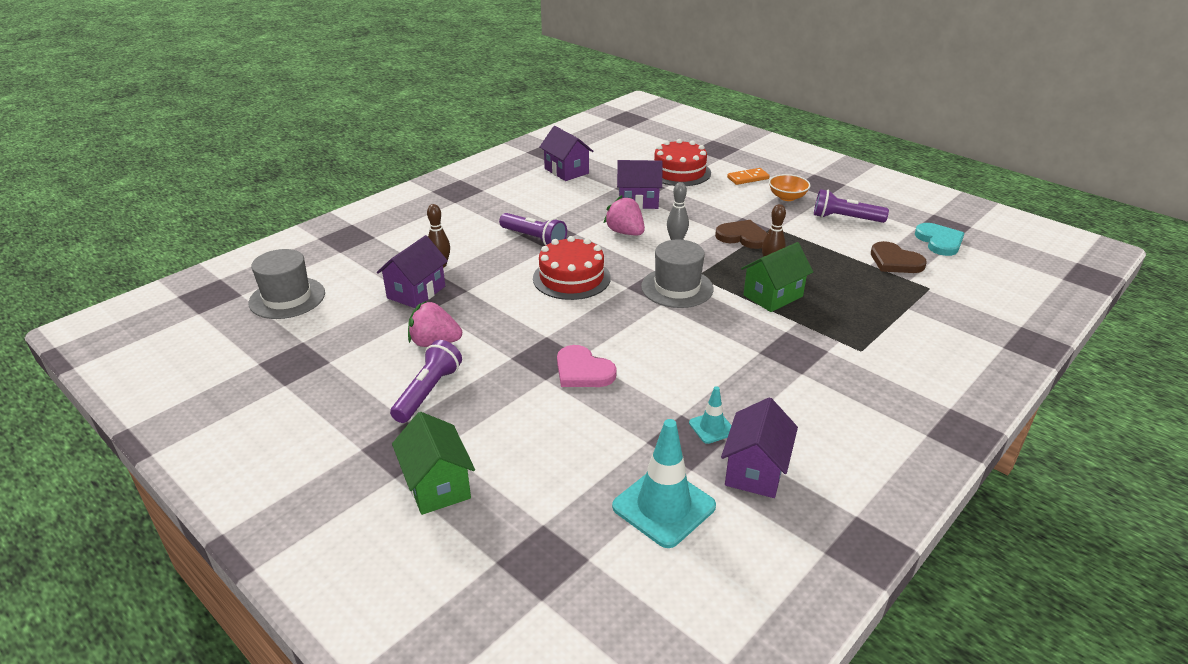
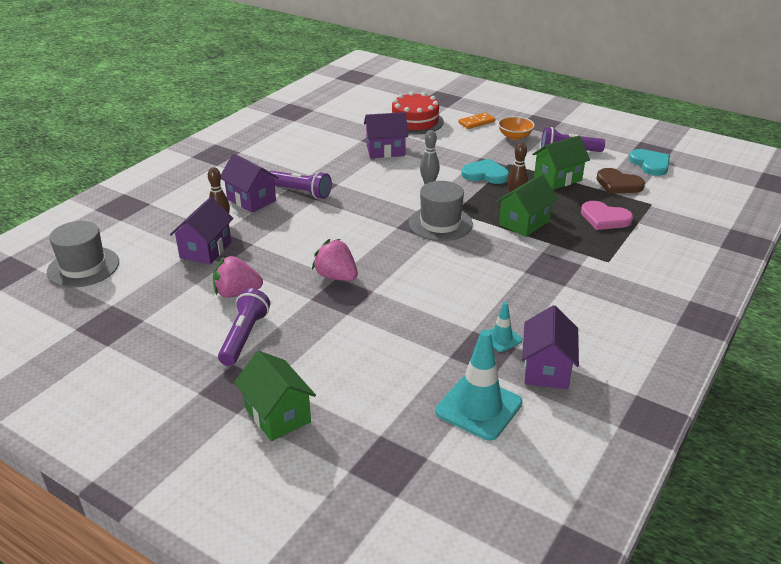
camera: 10 degrees left, 0 degrees up
(566, 171) = (312, 128): purple house -> purple house (251, 200)
(571, 278) = (345, 224): red cake -> none
(583, 371) = (378, 303): pink heart -> pink heart (604, 218)
(625, 232) = (381, 179): pink strawberry -> pink strawberry (336, 277)
(742, 237) = (485, 174): brown heart -> turquoise heart
(825, 249) = (557, 179): none -> green house

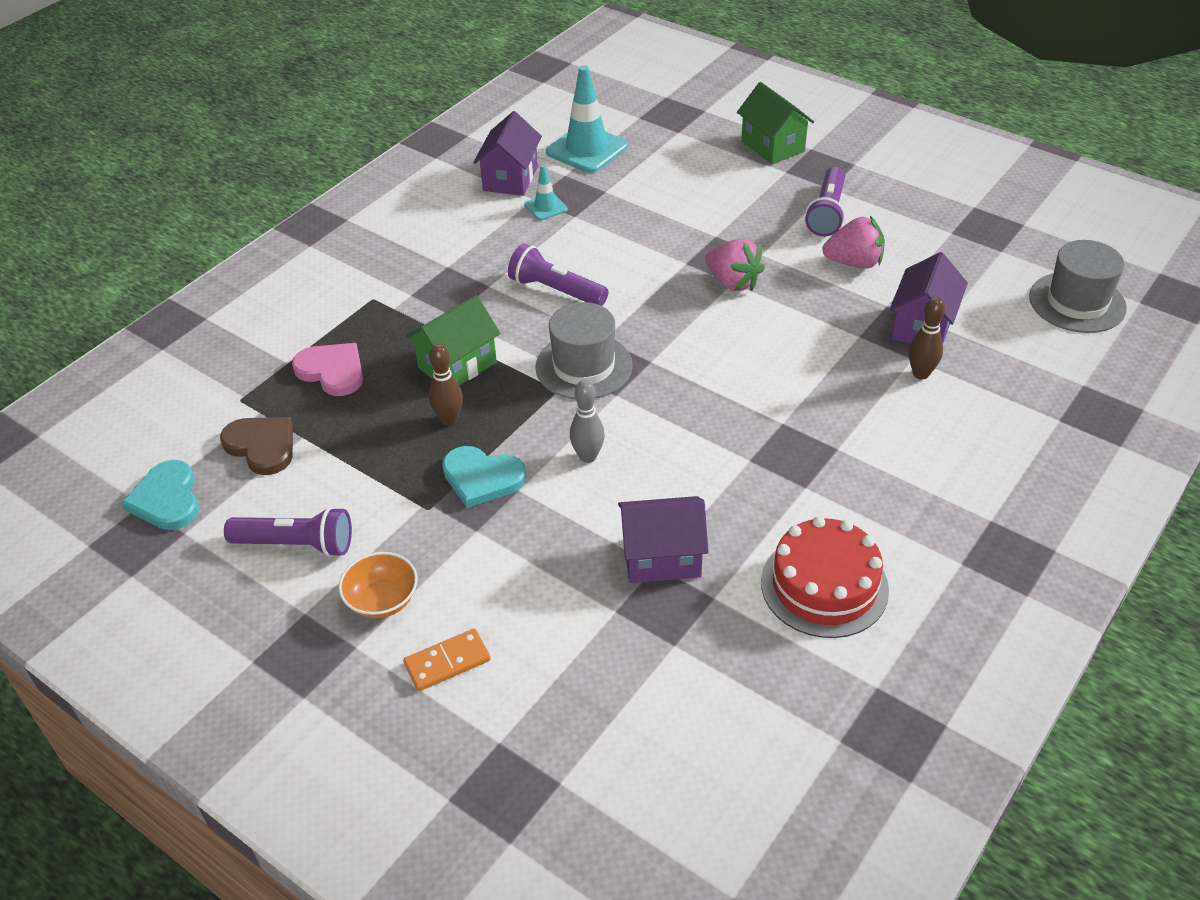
camera: 175 degrees left, 10 degrees up
(251, 200) = (890, 423): purple house -> none
(300, 192) = (811, 440): purple flashlight -> purple flashlight (556, 290)
(415, 121) = (589, 671): red cake -> red cake (824, 586)
(557, 179) = (358, 463): green house -> none

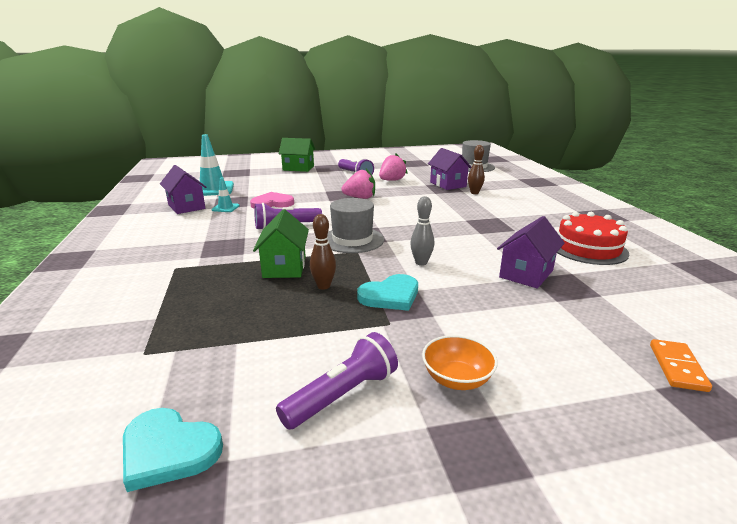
camera: 50 degrees left, 20 degrees down
(262, 446) = (211, 365): brown heart -> none
(332, 371) = (202, 305): pink heart -> pink heart (272, 203)
(447, 662) = (552, 377): orange domino -> orange domino (677, 367)

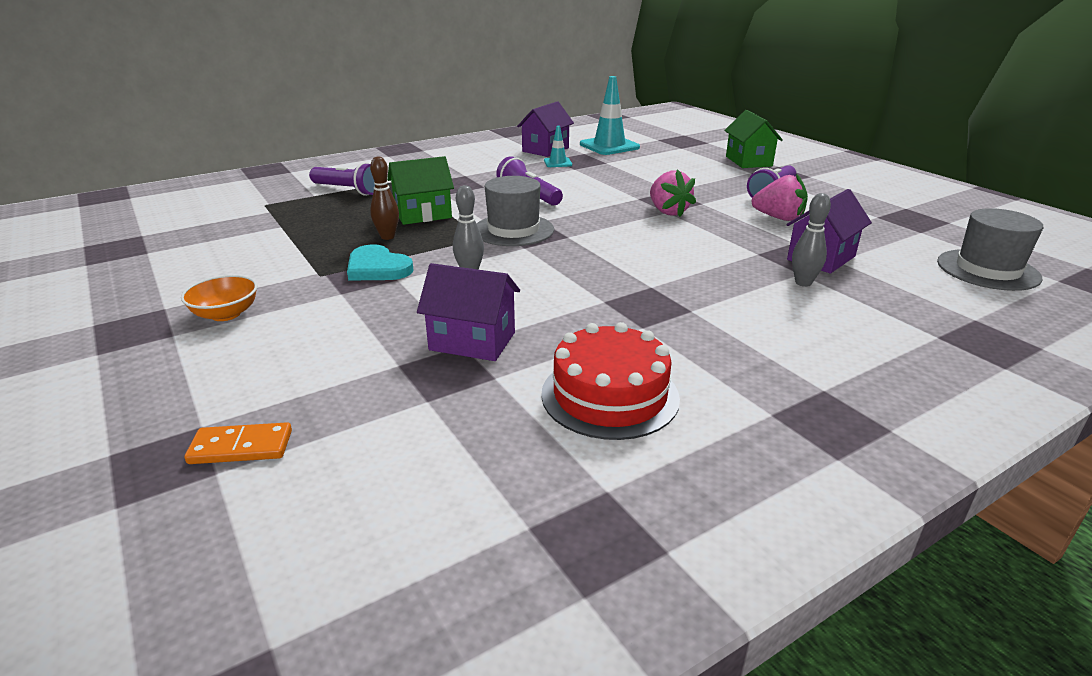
camera: 70 degrees right, 5 degrees up
(168, 450) = (159, 236): turquoise heart -> none
(272, 203) = (593, 176): pink heart -> none
(342, 395) = (208, 273): purple flashlight -> purple flashlight (348, 190)
(474, 193) = (803, 283): brown bowling pin -> grey bowling pin

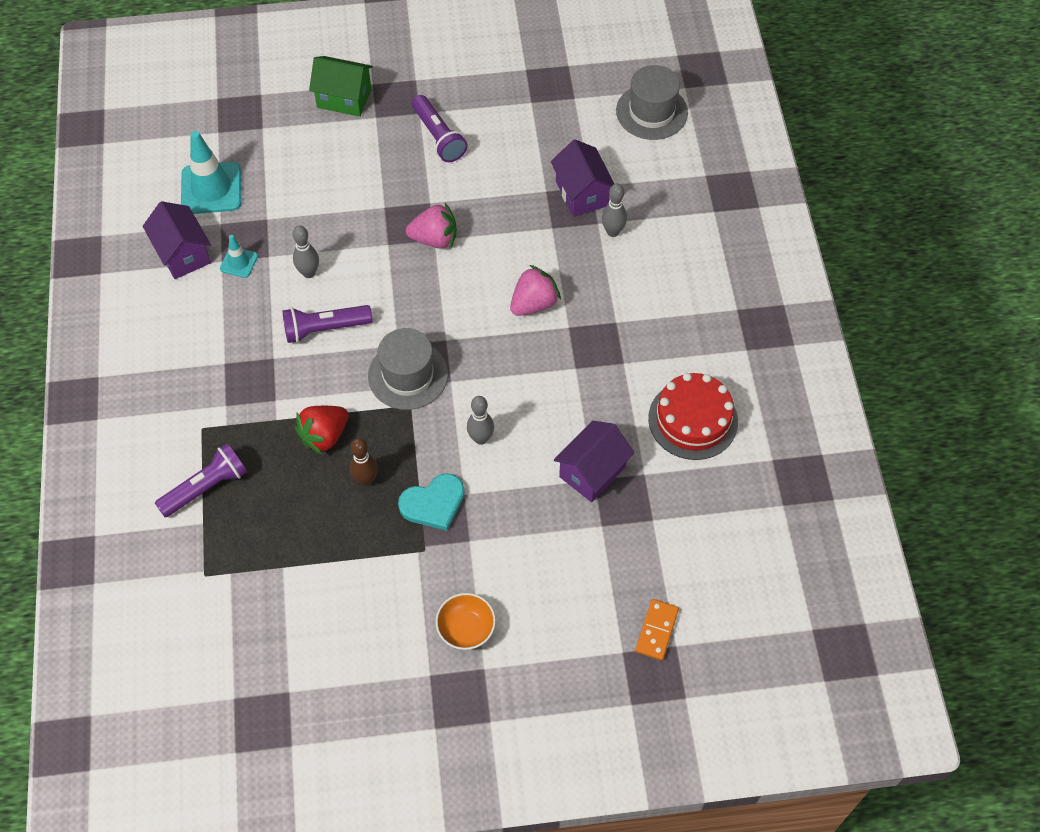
camera: 65 degrees left, 30 degrees up
(423, 214) = (324, 436): green house -> red strawberry
(575, 181) = (309, 273): none -> grey bowling pin
(778, 218) = (495, 169): pink strawberry -> pink strawberry (534, 303)

